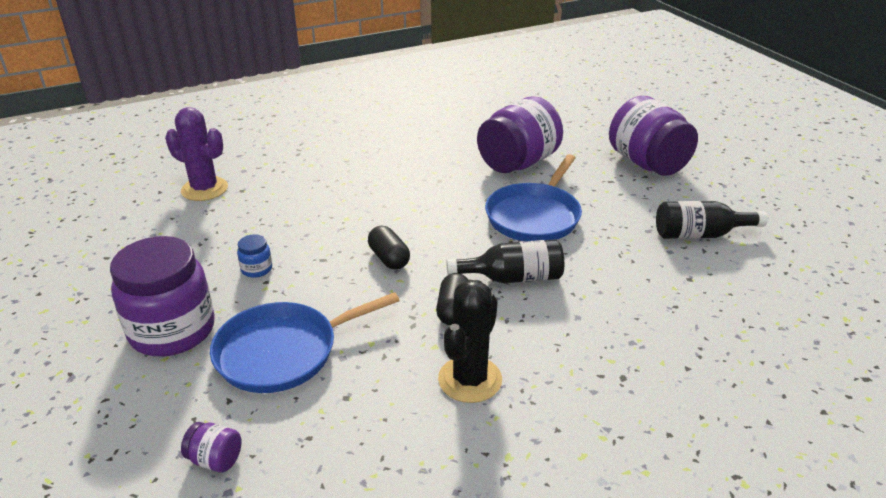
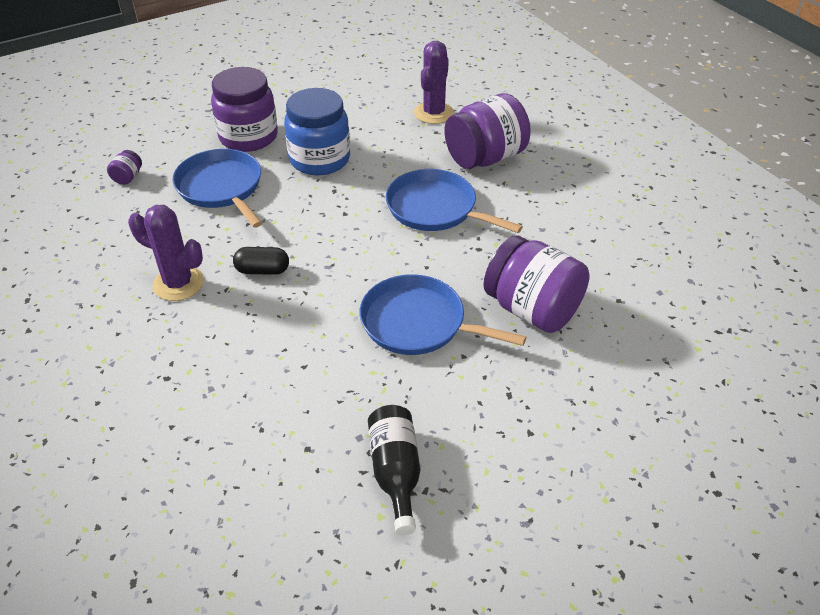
camera: 85 degrees right, 10 degrees up
(256, 269) = (320, 159): blue jar -> blue jar, size x2.44
(375, 198) = (435, 208): none -> blue pan
(389, 258) = (336, 227): black capsule -> none
(470, 379) = (178, 283): black cactus -> purple cactus
(513, 278) = (308, 307): black bottle -> none
(647, 163) = (565, 438): purple jar -> purple jar (485, 158)

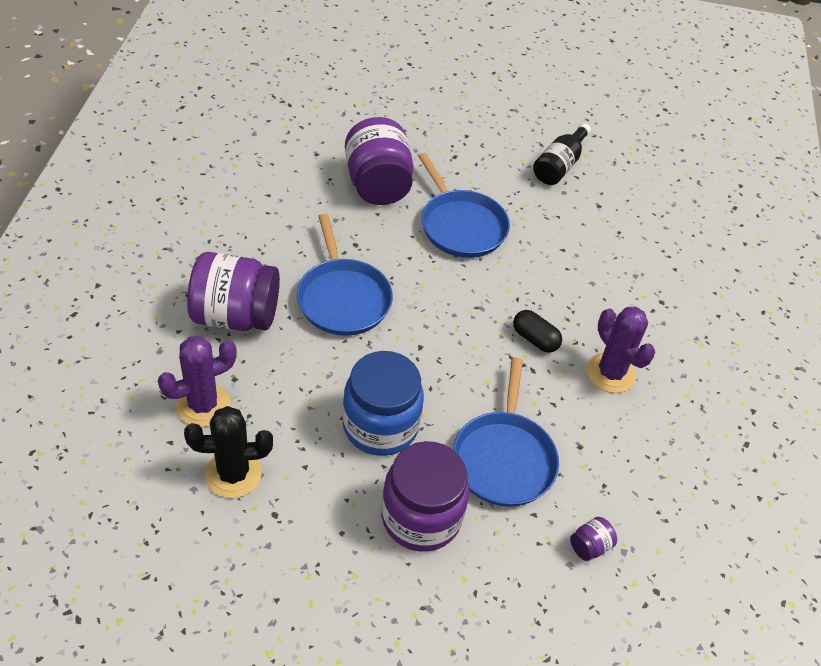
camera: 145 degrees left, 5 degrees up
(375, 100) = (233, 474): none -> black cactus

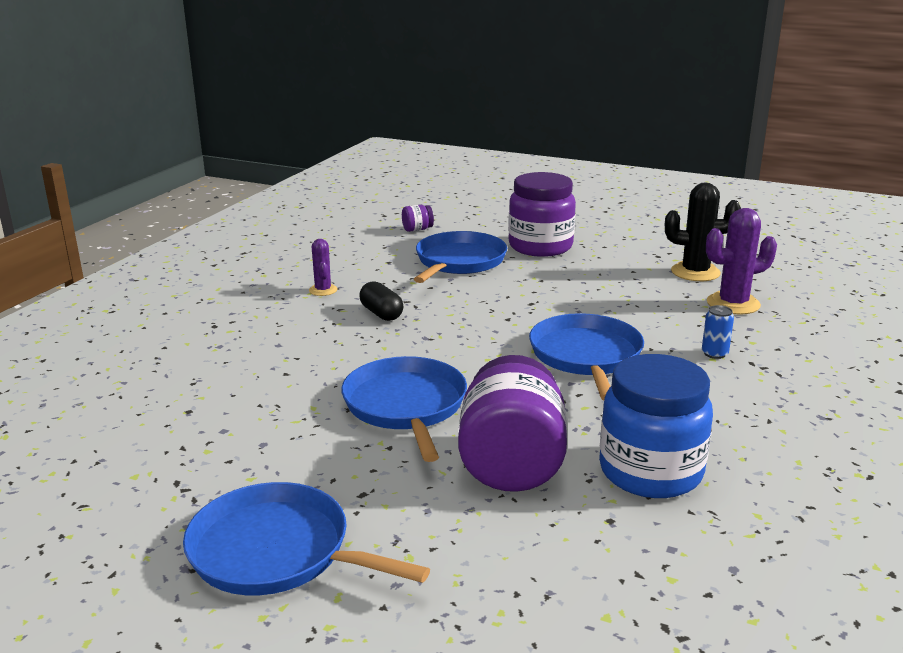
camera: 160 degrees left, 25 degrees down
(235, 316) = (714, 353): purple jar -> blue can
(380, 426) = (562, 282): blue jar -> blue jar (650, 472)
(478, 121) = (277, 551): none -> blue pan
(559, 165) = (195, 464): black bottle -> none
(610, 373) = (323, 290): purple cactus -> purple cactus, size x0.57

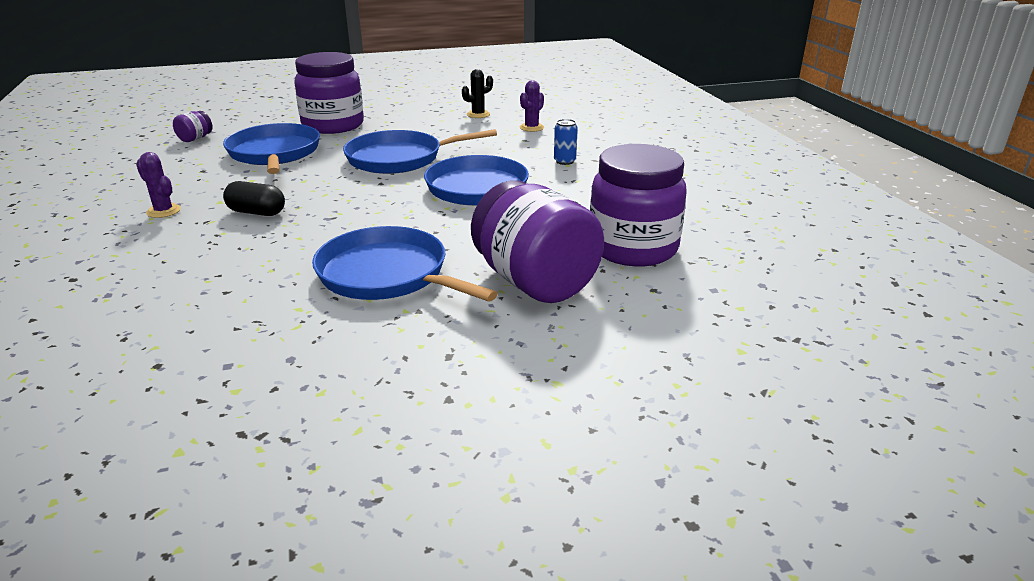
camera: 40 degrees left, 5 degrees up
(277, 551) = (440, 438): blue pan -> blue pan (399, 158)
(650, 472) = (633, 248): blue jar -> purple jar
(695, 272) = (478, 114): black cactus -> black cactus, size x0.57
(733, 304) = (531, 128): purple cactus -> purple cactus, size x0.57

